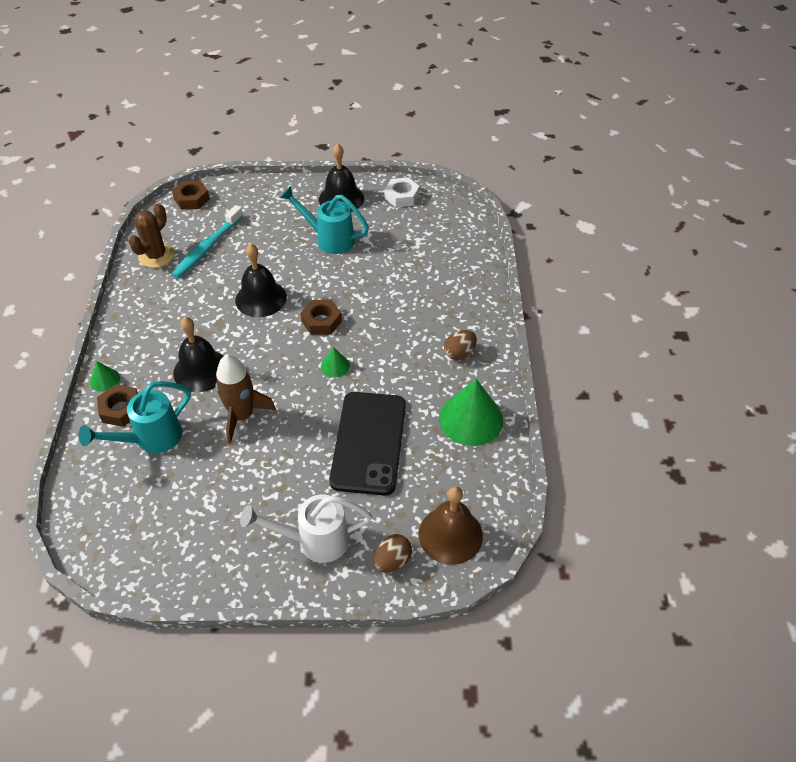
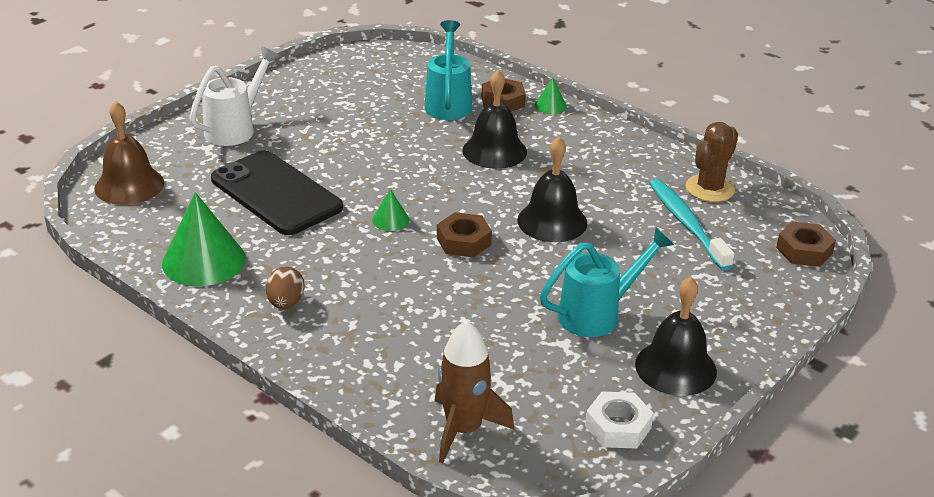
camera: 130 degrees right, 15 degrees down
(156, 256) = (709, 189): brown cactus -> brown cactus turned 60 degrees clockwise
(242, 416) = (407, 149): brown rocket -> brown rocket (463, 429)
(392, 561) = (160, 150): brown egg -> none

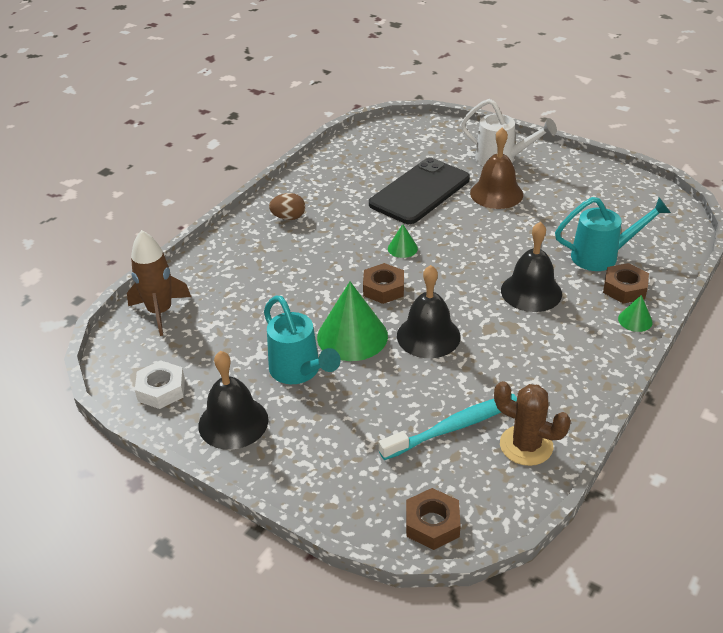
camera: 85 degrees right, 5 degrees up
(129, 185) = (408, 134): brown bell -> brown bell (496, 193)
(203, 260) = (329, 178): green cone -> green cone (352, 336)

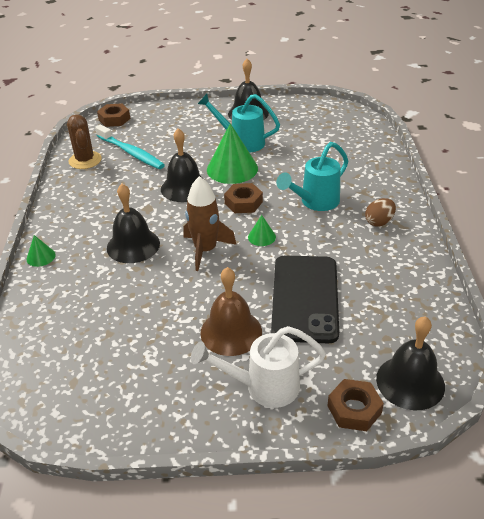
camera: 145 degrees right, 0 degrees up
(160, 312) = (361, 135): brown rocket -> brown rocket (205, 250)
(161, 390) = (302, 110): white nut -> none
(408, 130) = (410, 382): none -> black bell
(453, 427) = (131, 153): turquoise toothbrush -> turquoise toothbrush turned 75 degrees counterclockwise
(526, 445) = (85, 160): brown cactus -> brown cactus turned 75 degrees clockwise
(603, 256) = (88, 304): turquoise watering can -> turquoise watering can (315, 202)
(624, 288) = (57, 280): brown nut -> brown nut (354, 409)

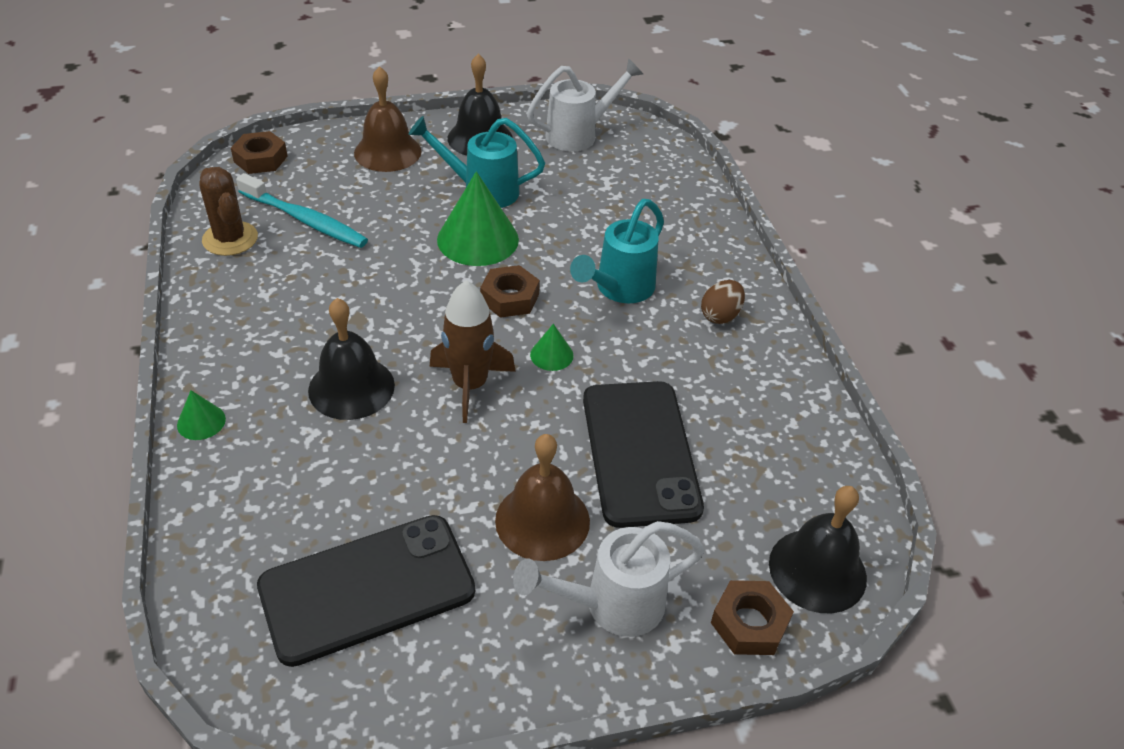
camera: 15 degrees left, 5 degrees up
(111, 359) = (367, 589): none -> black phone
(184, 187) = (409, 278): black bell -> none
(190, 118) = (387, 152): none -> brown bell
(311, 114) = (579, 134): none -> white watering can

